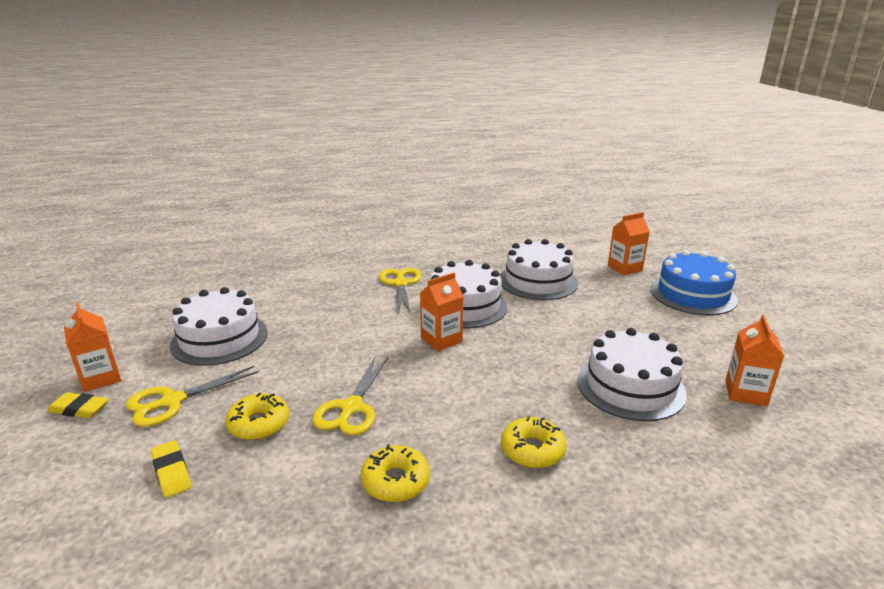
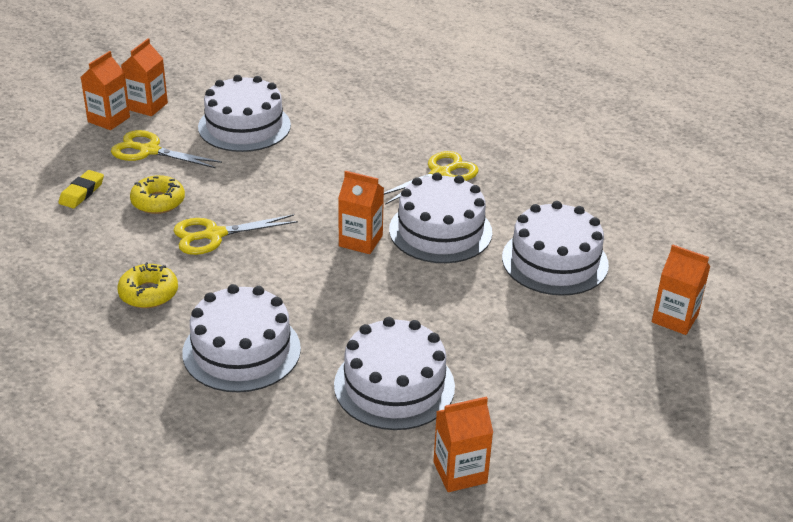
camera: 55 degrees right, 10 degrees up
(79, 409) = (109, 119): yellow eraser -> orange carton
(532, 450) = (241, 350): yellow donut -> white cake
(693, 294) = (665, 392): blue cake -> none

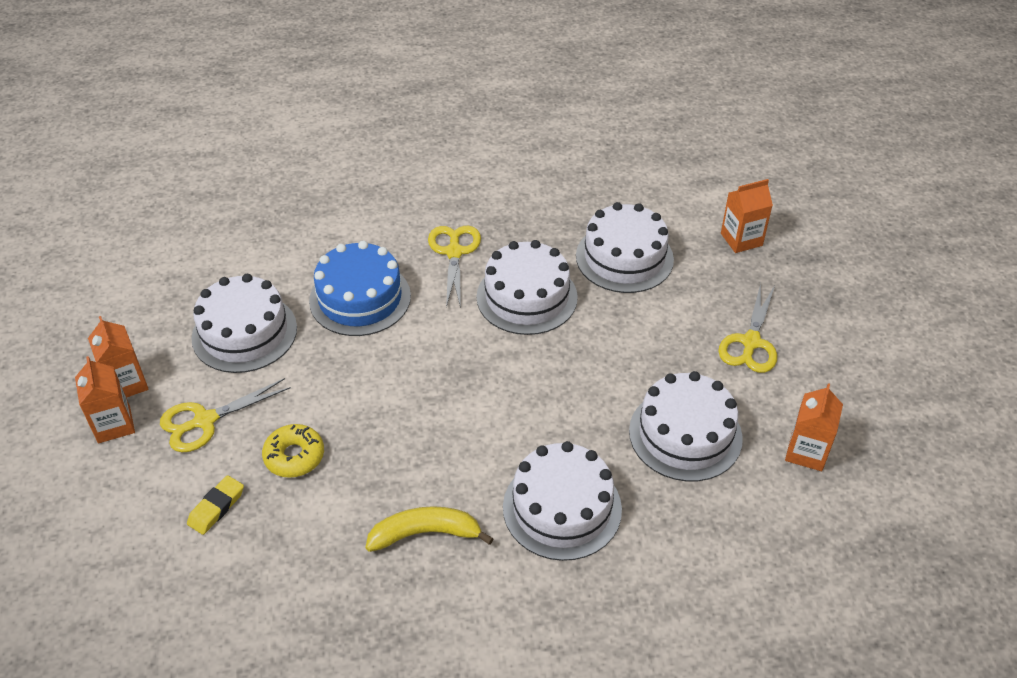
camera: 50 degrees left, 10 degrees up
(82, 192) = (216, 507): yellow eraser -> yellow eraser turned 60 degrees clockwise
(148, 293) = (425, 533): yellow donut -> yellow banana
(214, 235) = (387, 442): yellow scissors -> yellow scissors (750, 342)
(337, 156) = (360, 298): none -> blue cake
(360, 241) = (492, 351): orange carton -> none

